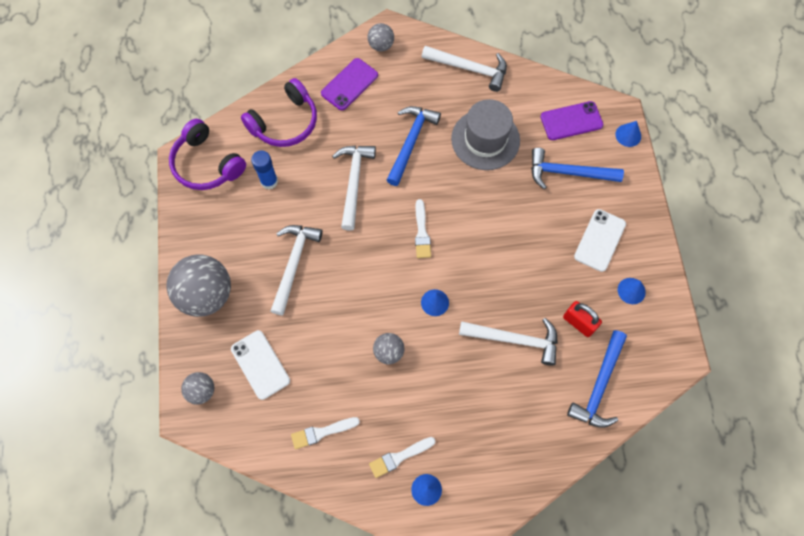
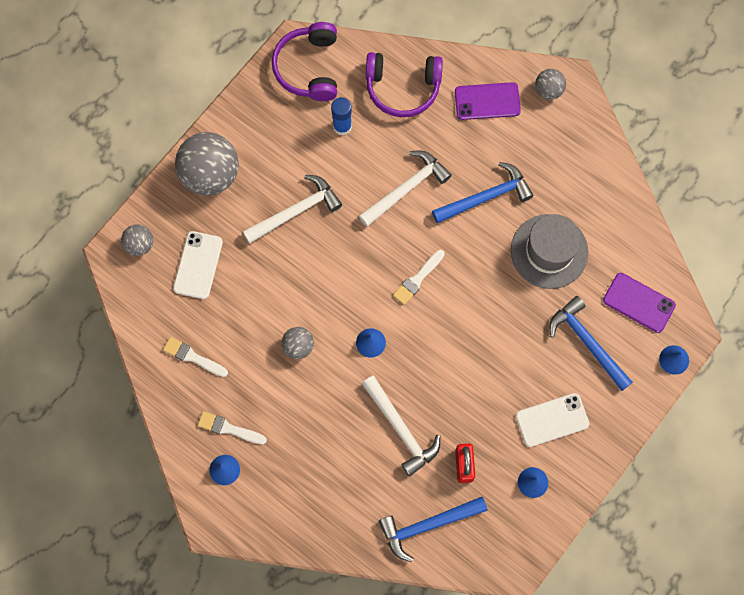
camera: 45 degrees right, 5 degrees up
(470, 69) = (602, 179): white hammer -> none

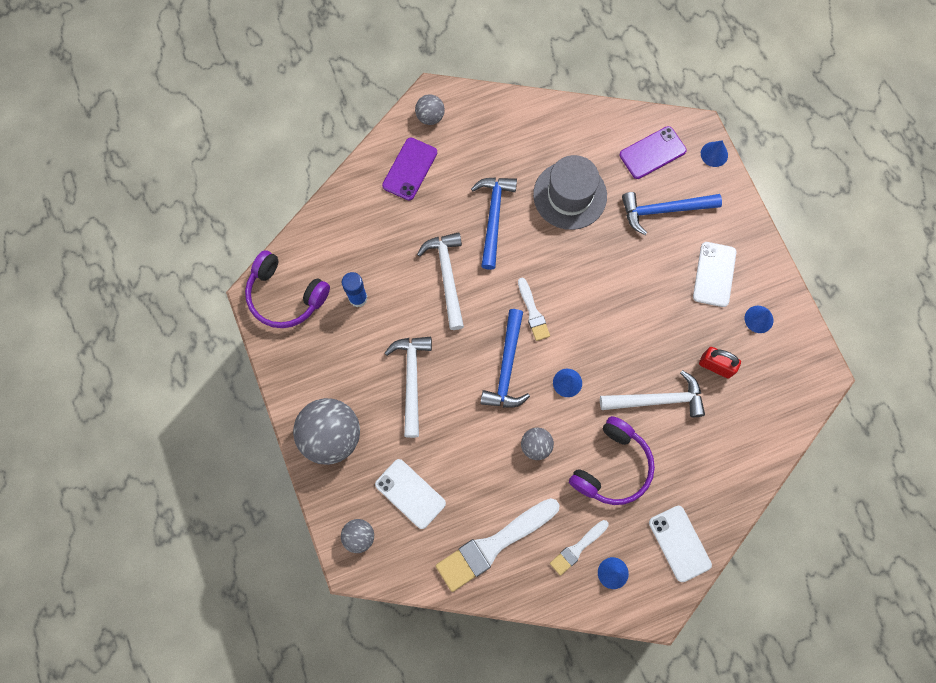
camera: 60 degrees left, 0 degrees up
(193, 357) = (494, 545): white brush -> white brush, size x1.92
(282, 514) = (679, 543): none -> white phone
(402, 87) = (354, 229): purple headphones -> purple headphones (612, 467)
(427, 525) = (752, 425): blue hammer -> blue hammer (506, 368)

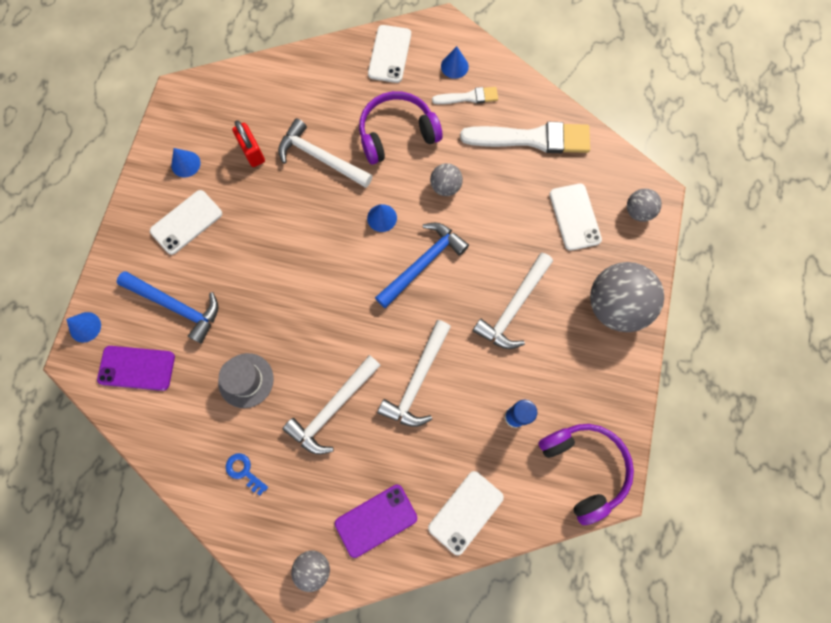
camera: 145 degrees left, 0 degrees up
(352, 213) = (465, 512): none -> white phone
(493, 217) = (332, 409): blue hammer -> white hammer
(522, 140) = (244, 471): none -> blue key
(533, 312) = (365, 295): white brush -> none
(570, 195) = (246, 380): grey hat -> grey hat, size x0.65

